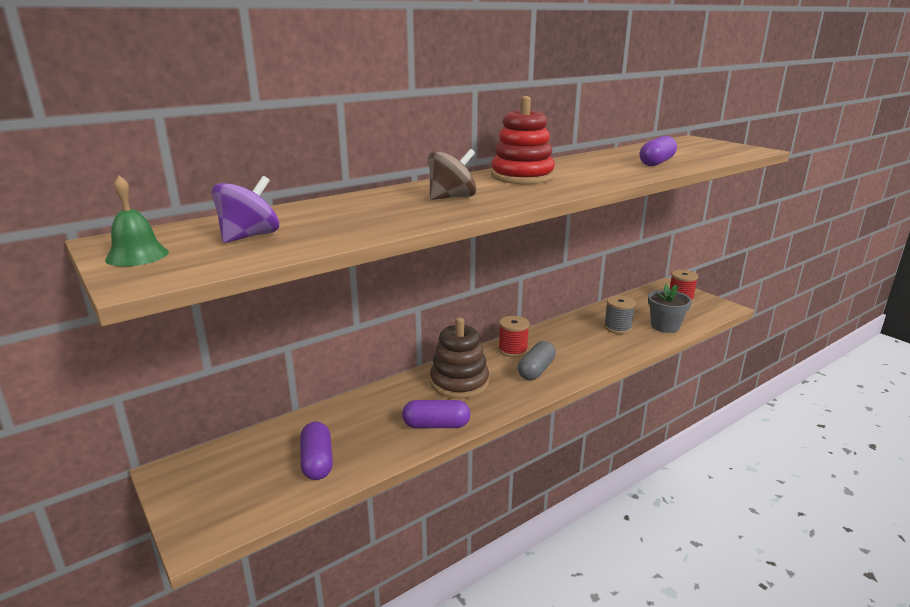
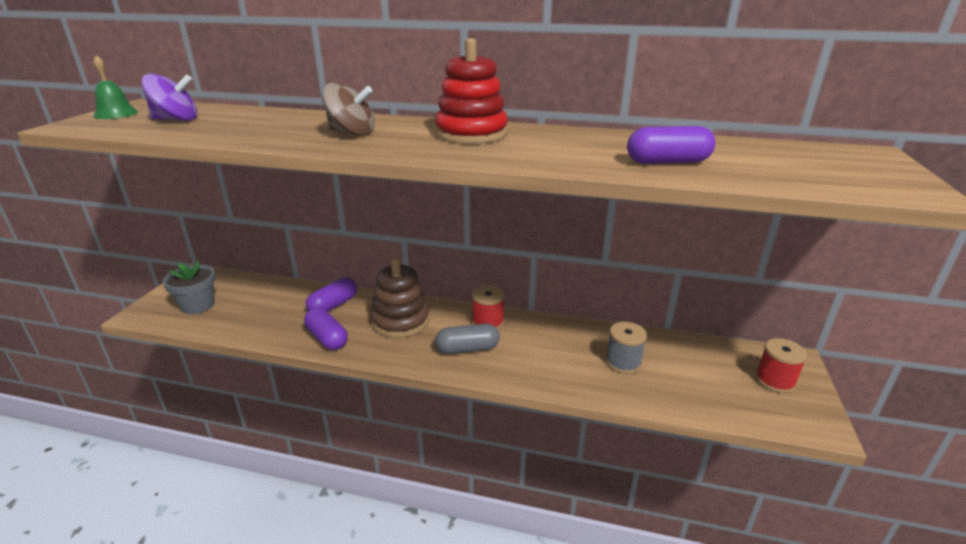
camera: 50 degrees right, 5 degrees up
(317, 461) = (241, 314): purple capsule -> purple capsule (333, 305)
(665, 326) = (680, 394): grey flower pot -> grey flower pot (198, 305)

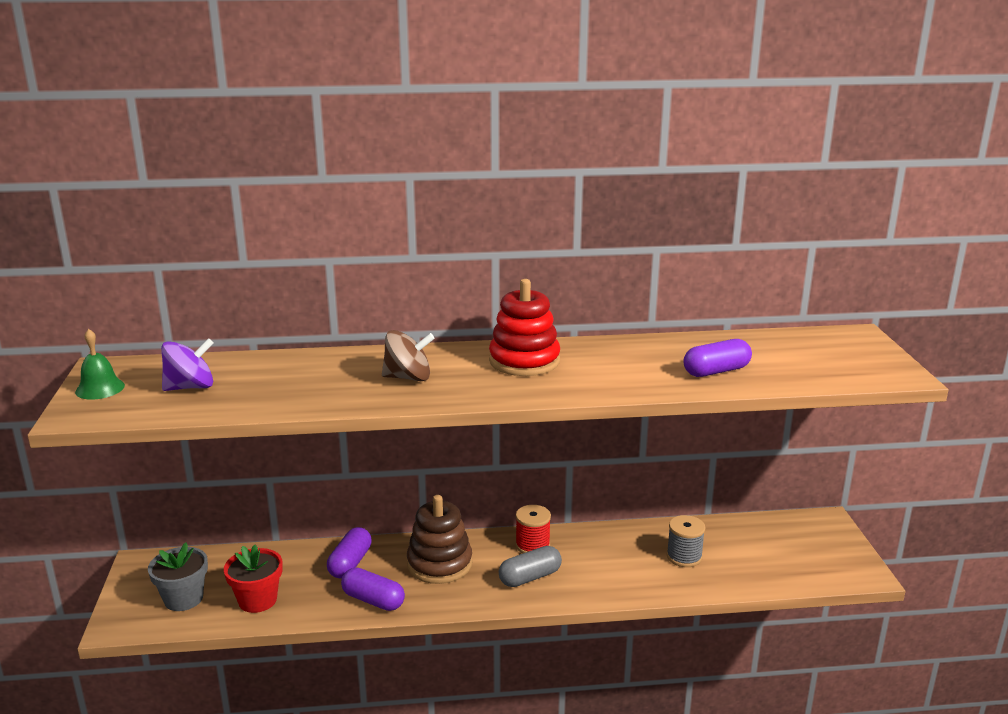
camera: 20 degrees left, 5 degrees down
(245, 318) = (257, 600): none -> red flower pot
(775, 381) = (818, 543): red spool -> none

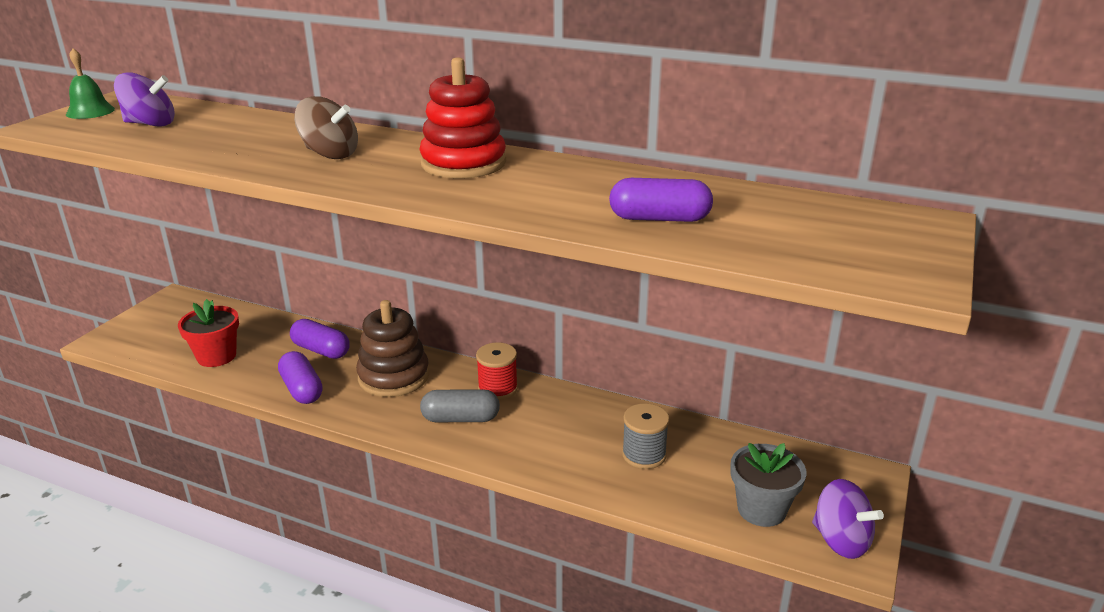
camera: 30 degrees right, 5 degrees up
(183, 599) = (168, 336): grey flower pot -> grey flower pot (761, 509)
(350, 563) = (321, 350): purple capsule -> purple capsule turned 75 degrees clockwise
(849, 567) = (841, 541): none -> purple spinning top

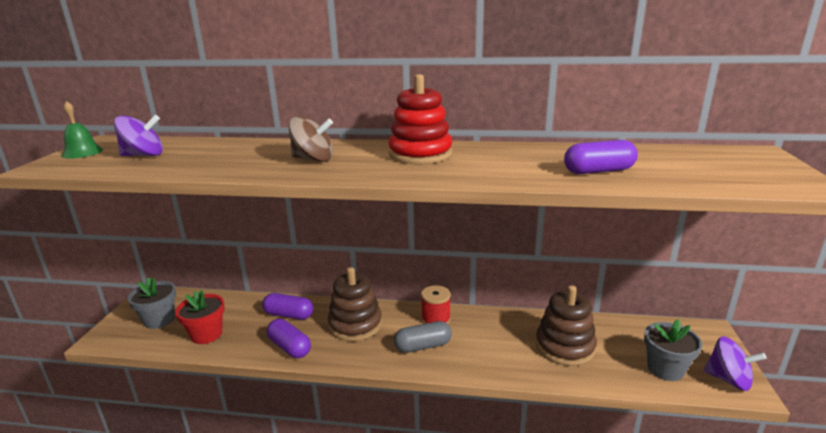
camera: 15 degrees left, 5 degrees down
(173, 329) = (159, 320): none -> grey flower pot
(644, 455) = (564, 347): grey spool -> brown stacking toy

